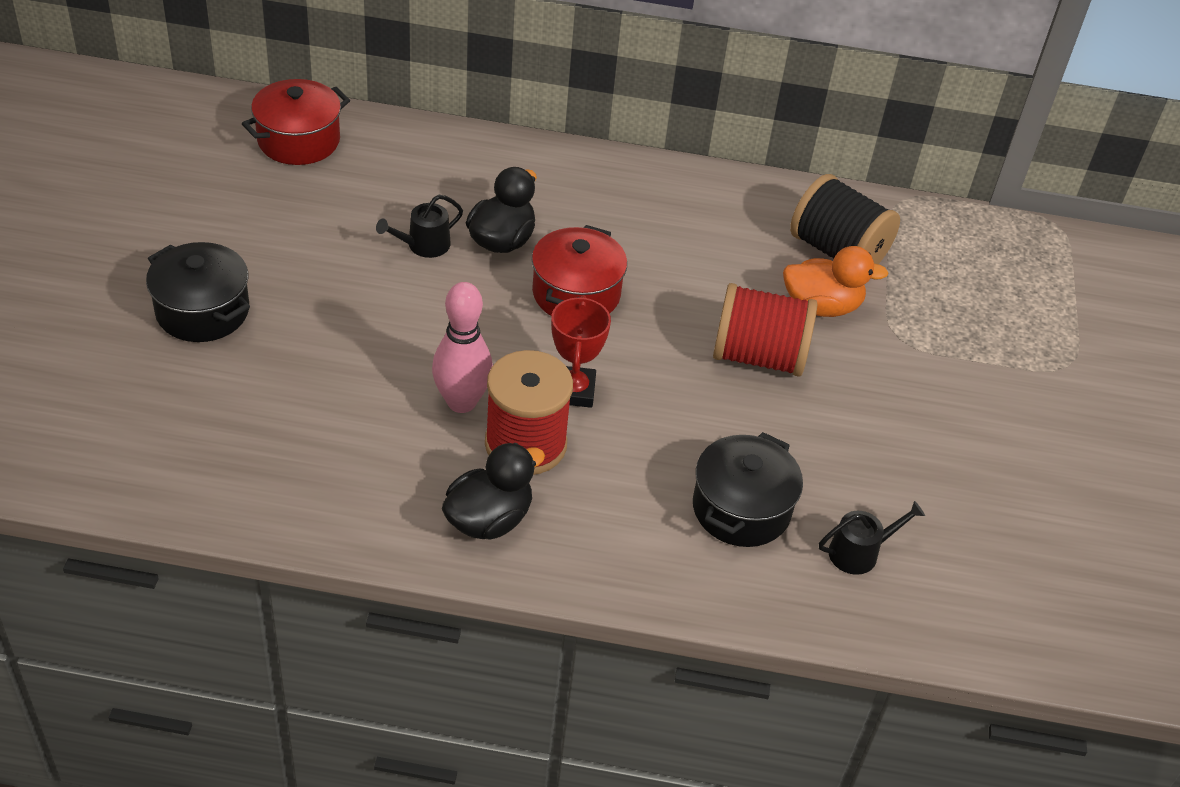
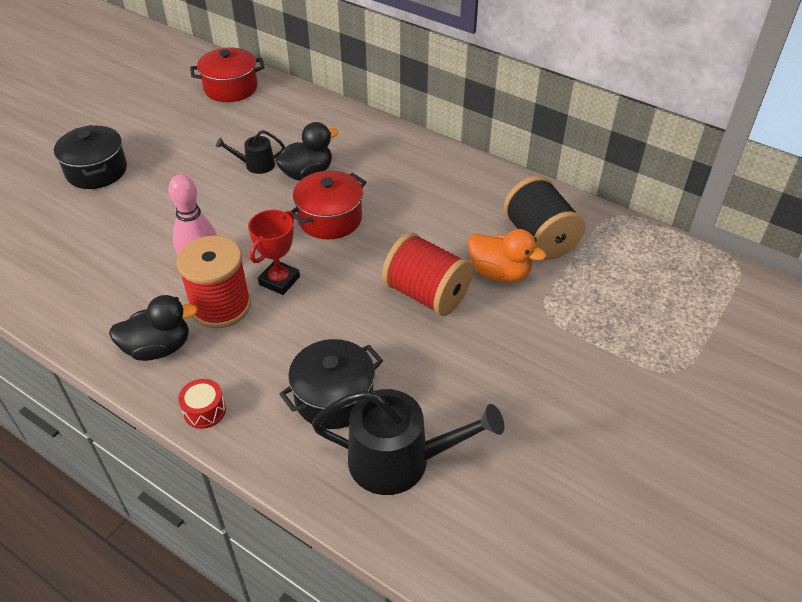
camera: 30 degrees right, 0 degrees up
(605, 573) = (204, 411): none -> red drum
(859, 552) = (399, 460): black watering can -> black watering can, size x1.97

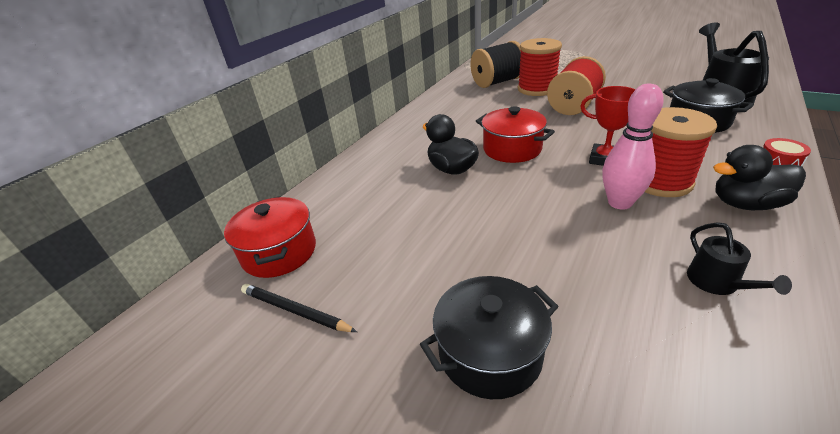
camera: 90 degrees left, 10 degrees down
(158, 348) = (745, 204): black duck -> black duck turned 75 degrees counterclockwise
(170, 100) = (295, 310): none -> black pencil
(256, 165) = (443, 201): black watering can -> black watering can (717, 283)
(499, 273) = (536, 89): orange duck -> red spool

